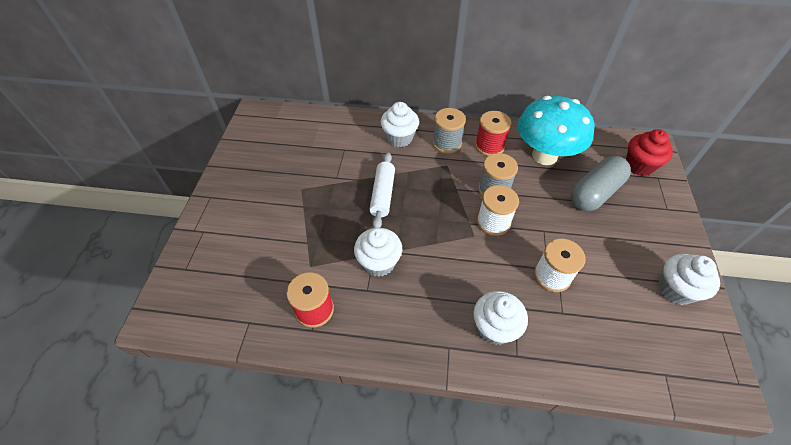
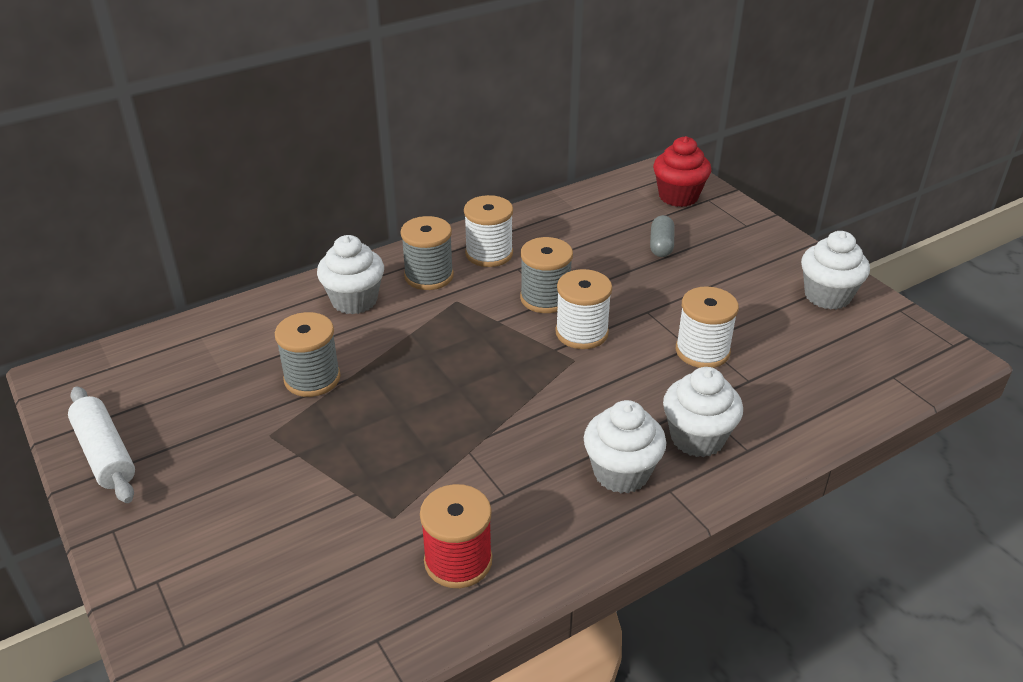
camera: 40 degrees left, 15 degrees down
(344, 170) = (312, 378): none -> grey spool
(379, 263) = (487, 456): white cupcake -> white cupcake (621, 473)
(383, 194) = (405, 377): white rolling pin -> white rolling pin (105, 454)
(489, 146) = (489, 254): red spool -> white spool
(544, 156) = (567, 234): turquoise mushroom -> none
(594, 193) = (661, 245): grey capsule -> grey capsule, size x0.51

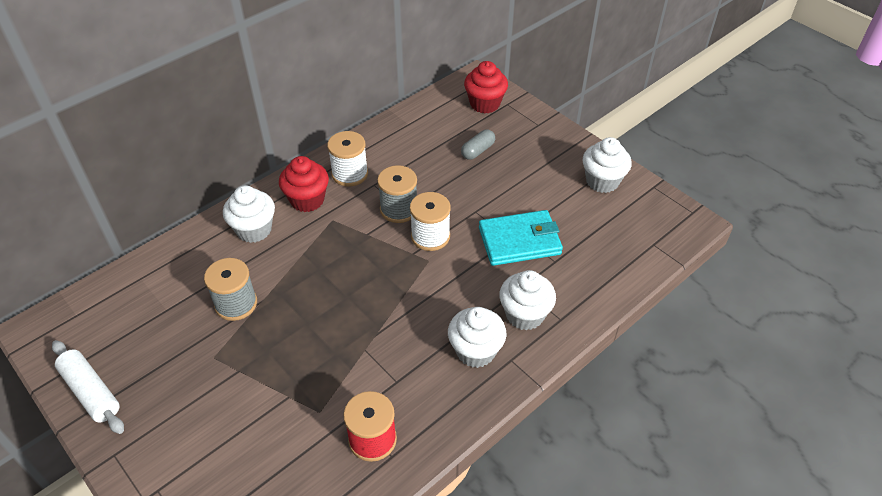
camera: 10 degrees left, 10 degrees up
(429, 276) = (307, 200): grey spool -> red cupcake
(661, 245) = (478, 151): grey capsule -> grey capsule turned 45 degrees clockwise
(702, 351) = (519, 241): white spool -> turquoise wallet

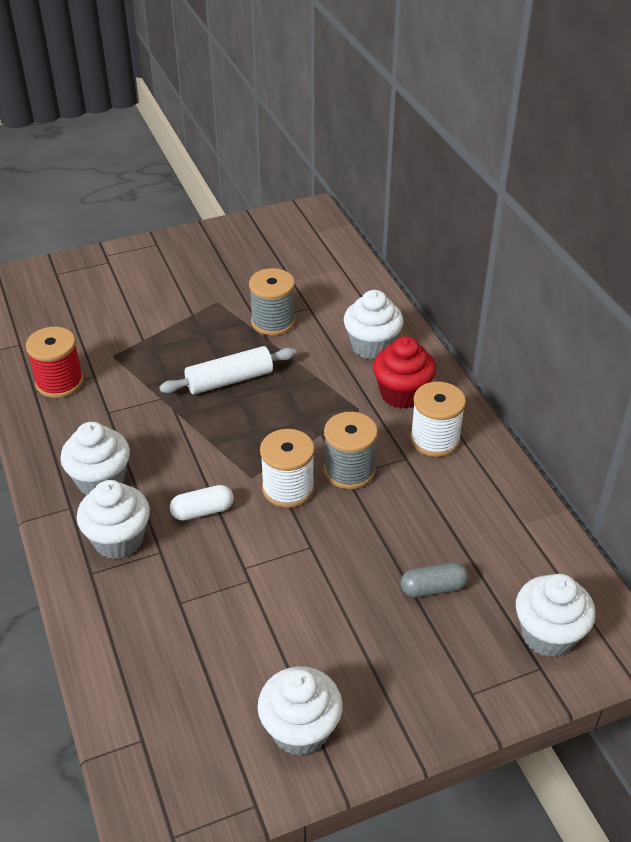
camera: 110 degrees right, 5 degrees down
(91, 392) = (225, 236): white rolling pin -> white rolling pin (229, 380)
(474, 276) = (202, 511): none -> white capsule
(478, 151) = (433, 588): grey capsule -> grey capsule turned 75 degrees counterclockwise
(485, 104) = (548, 635): red cupcake -> white cupcake
(519, 241) = (234, 576): turquoise wallet -> none

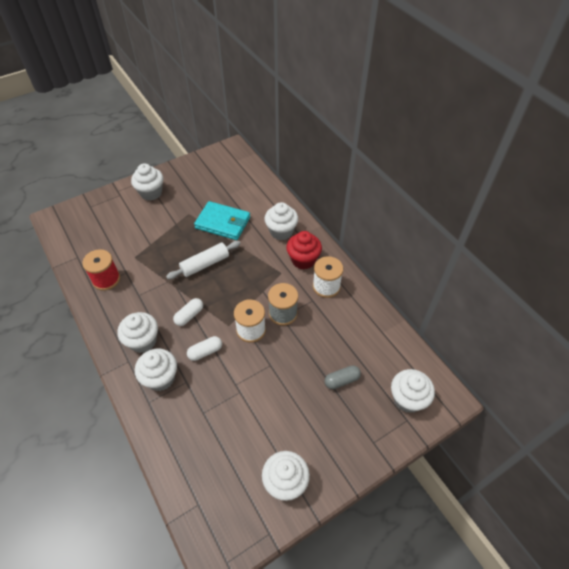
camera: 10 degrees left, 10 degrees up
(161, 264) = (151, 193): none -> white cupcake
(187, 453) = (189, 315): none -> white capsule
(273, 322) = (223, 223): grey spool -> turquoise wallet

